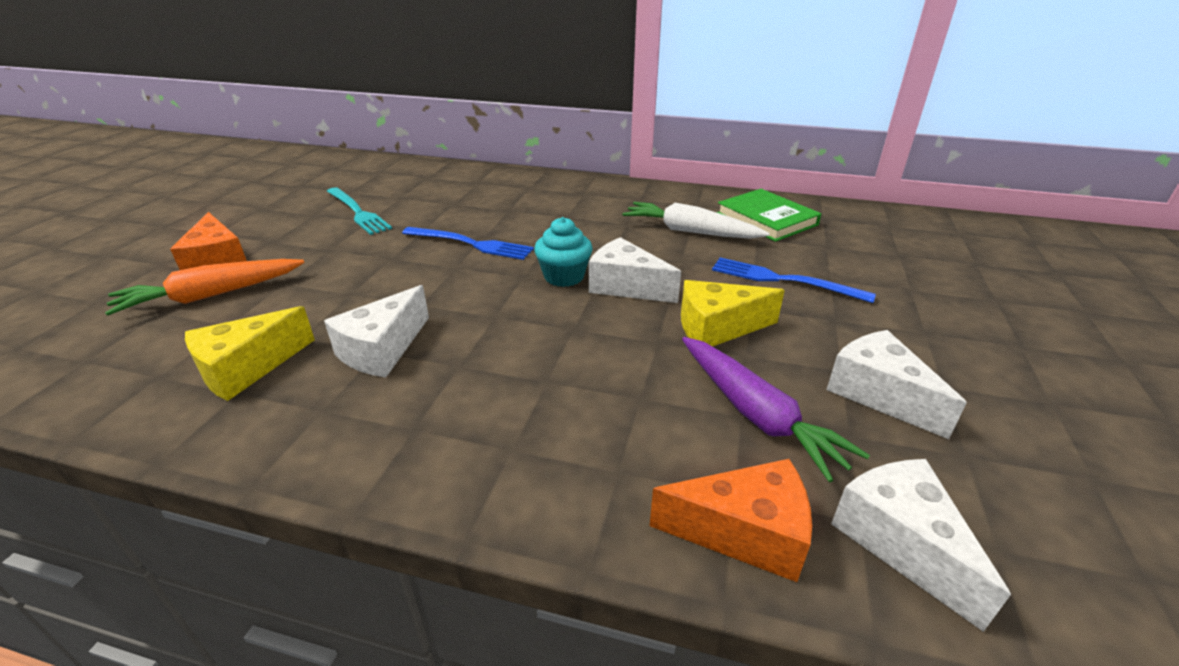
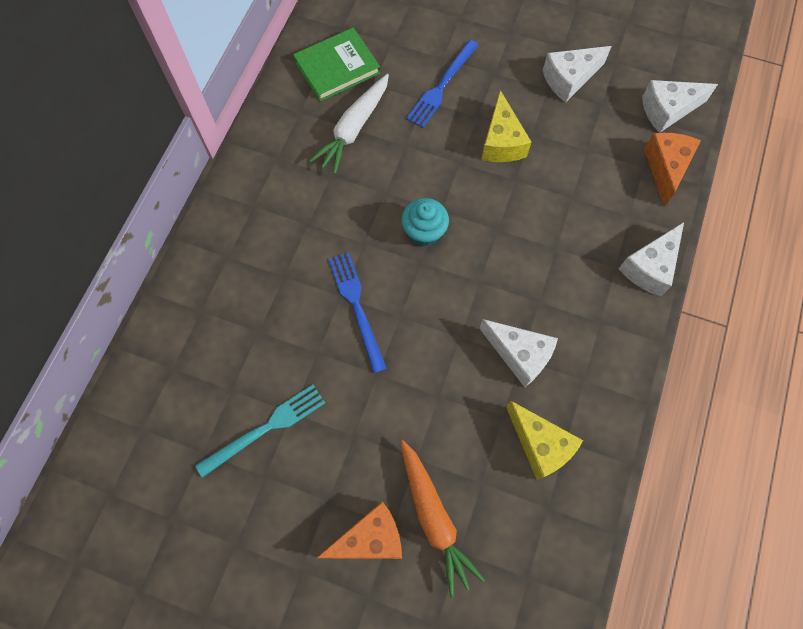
camera: 85 degrees left, 35 degrees up
(470, 244) = (357, 307): blue fork -> blue fork turned 45 degrees counterclockwise
(626, 286) = (443, 189): white cheese -> white cheese (650, 267)
(757, 415) = (586, 142): purple carrot -> none

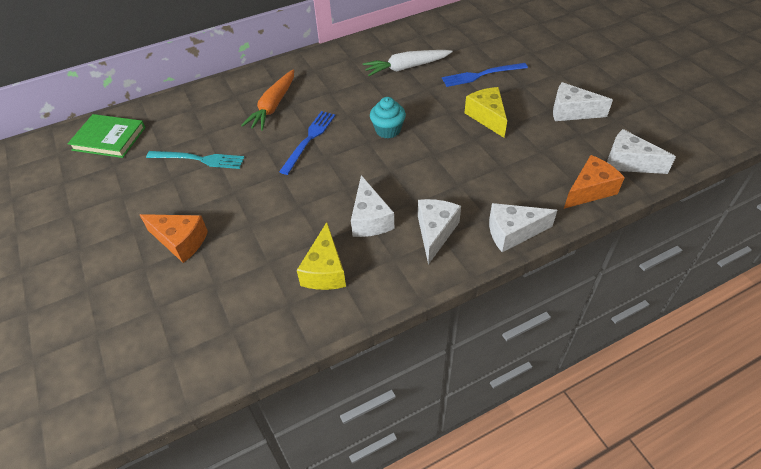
camera: 45 degrees right, 20 degrees down
(337, 67) = (430, 39): green book -> green book (109, 138)
(434, 518) = (222, 258): orange carrot -> orange carrot (273, 106)
(501, 142) = (487, 117): yellow cheese -> yellow cheese turned 120 degrees clockwise
(589, 321) = (435, 232): none -> white cheese

